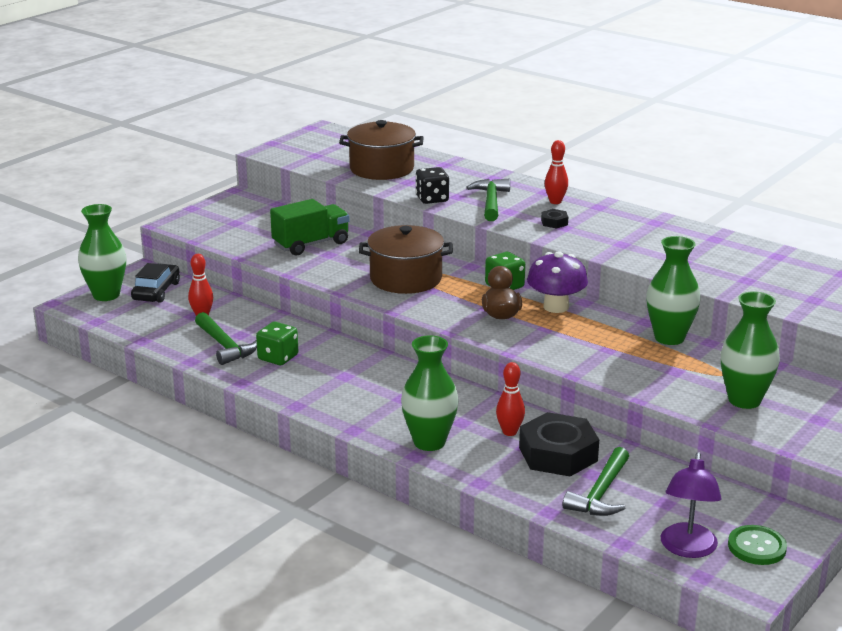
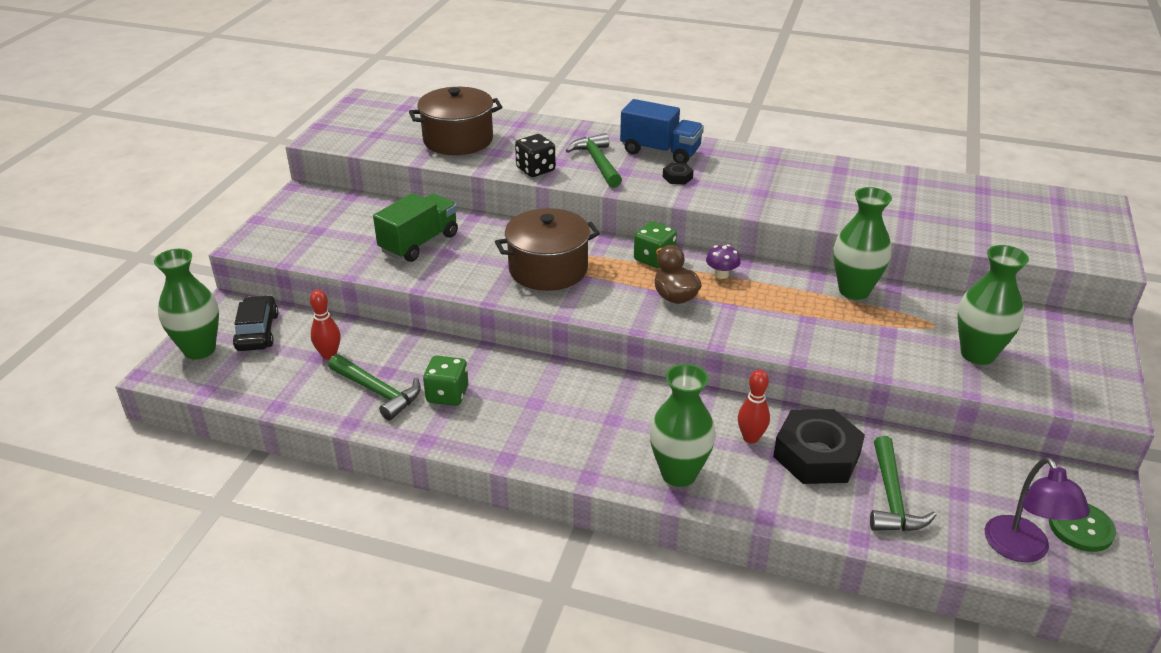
camera: 20 degrees left, 10 degrees up
(555, 202) = (660, 151): red bowling pin -> blue truck
(556, 307) = (721, 274): purple mushroom -> purple mushroom, size x0.53

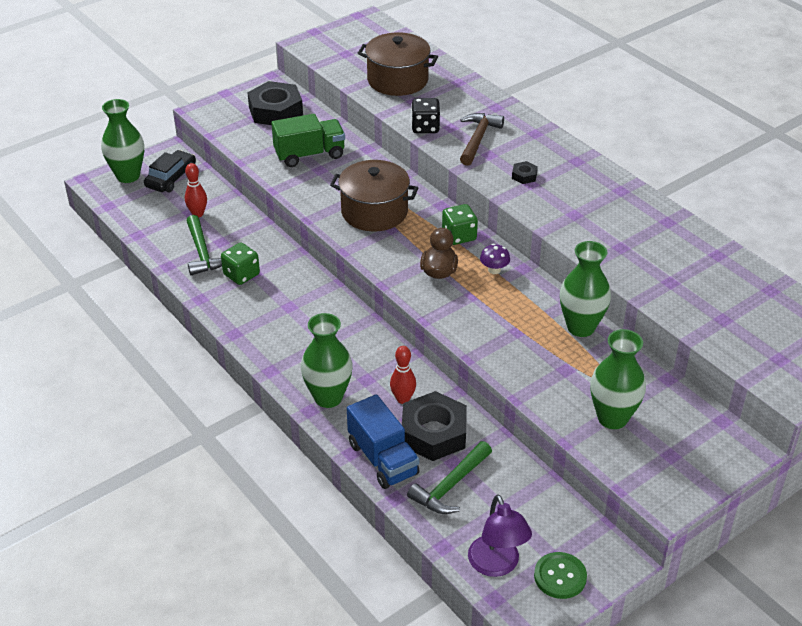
camera: 35 degrees right, 5 degrees up
(335, 217) = (275, 111): none -> black nut
(597, 163) = (478, 139): green hammer -> brown hammer
(660, 151) = (538, 148): blue truck -> blue truck (383, 459)
(1022, 550) = (497, 565): purple lamp -> purple lamp turned 45 degrees counterclockwise

